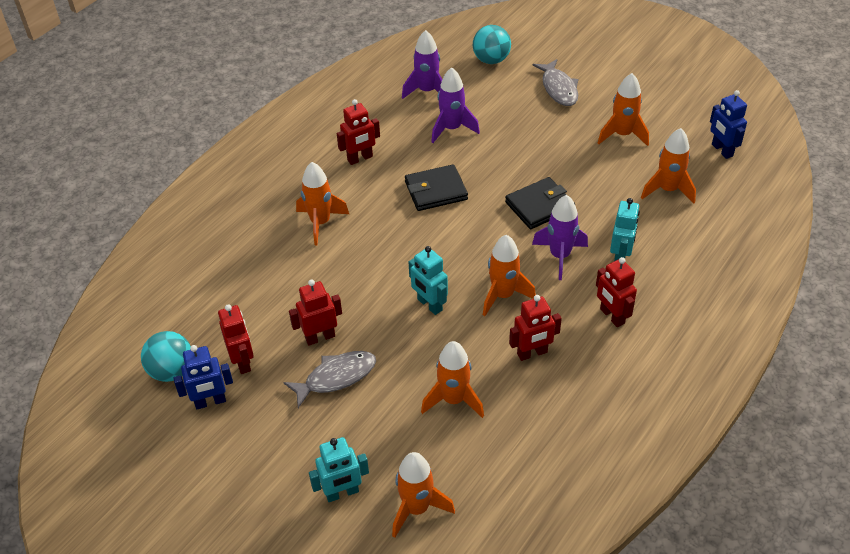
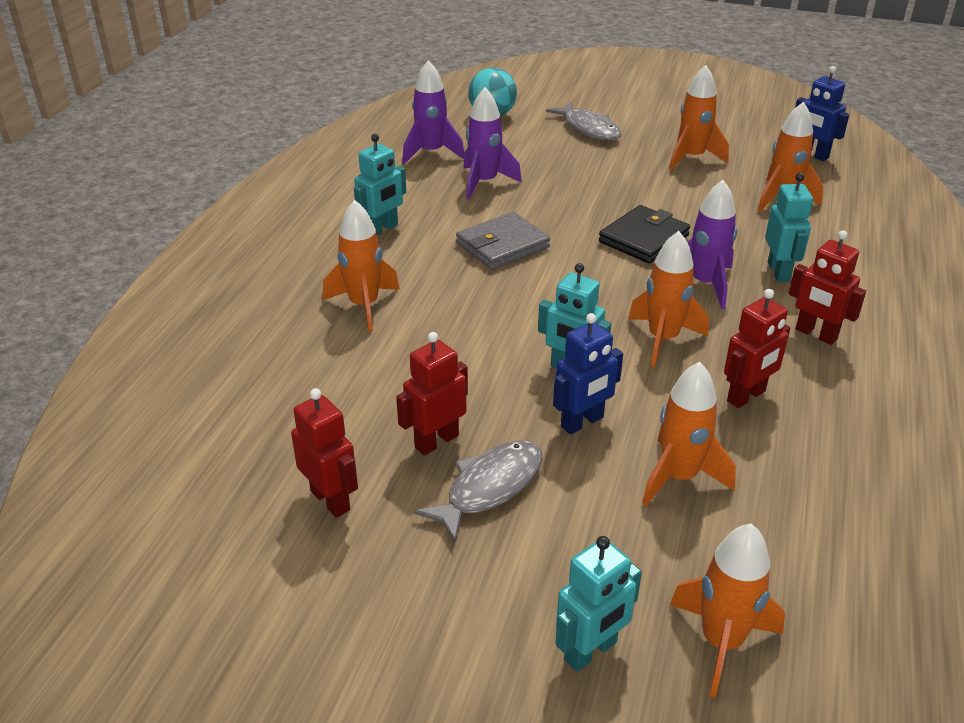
camera: 20 degrees left, 10 degrees down
(172, 371) = (216, 540): turquoise ball -> none
(210, 402) = (303, 570): blue robot -> blue robot (582, 422)
(360, 158) = (382, 229): red robot -> turquoise robot
(436, 190) = (502, 245): black wallet -> grey wallet

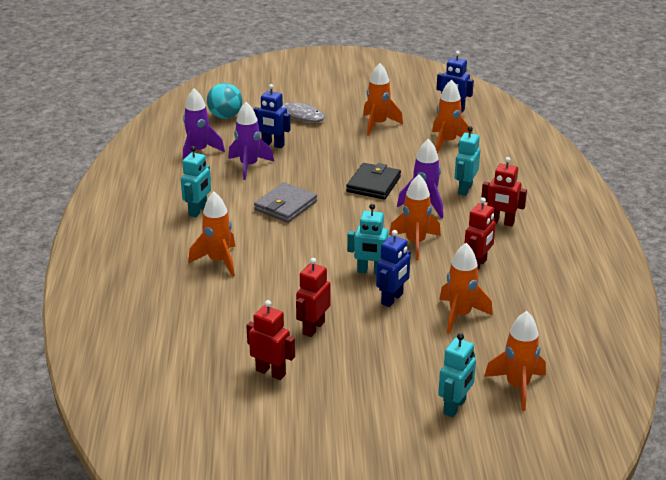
camera: 20 degrees left, 5 degrees down
(489, 488) = (358, 345): grey fish -> none
(532, 160) = (273, 144): none -> blue robot
(779, 272) = (465, 189): turquoise robot -> turquoise robot turned 135 degrees counterclockwise

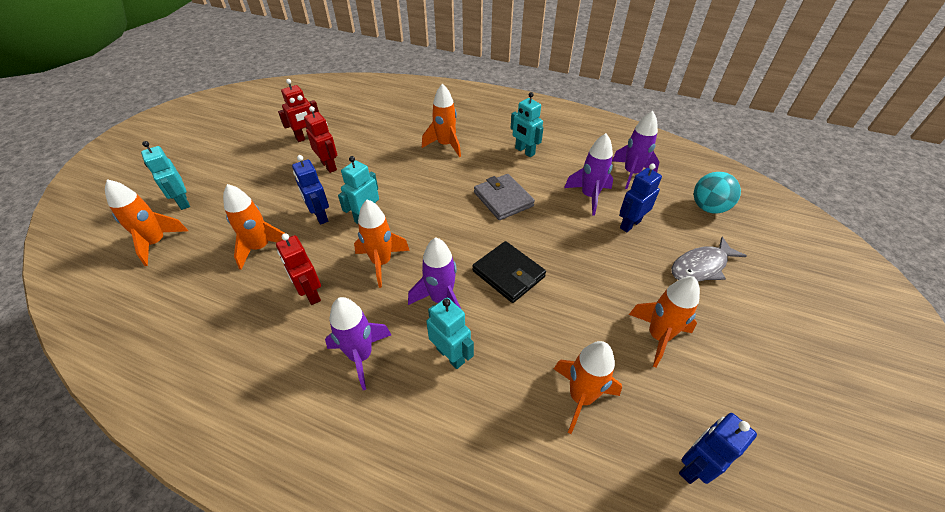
camera: 115 degrees right, 15 degrees up
(501, 222) = (361, 356): red robot -> purple rocket

